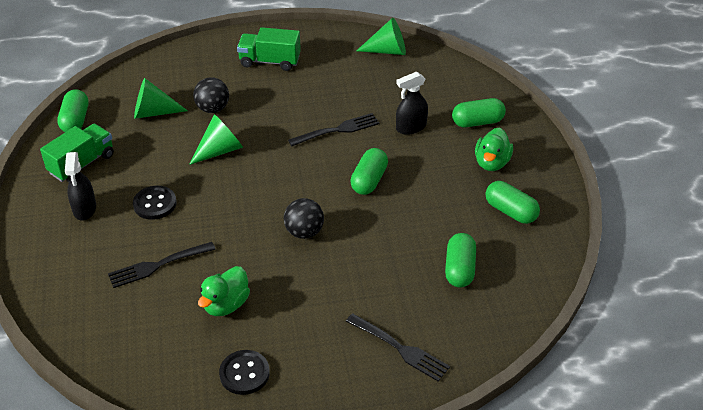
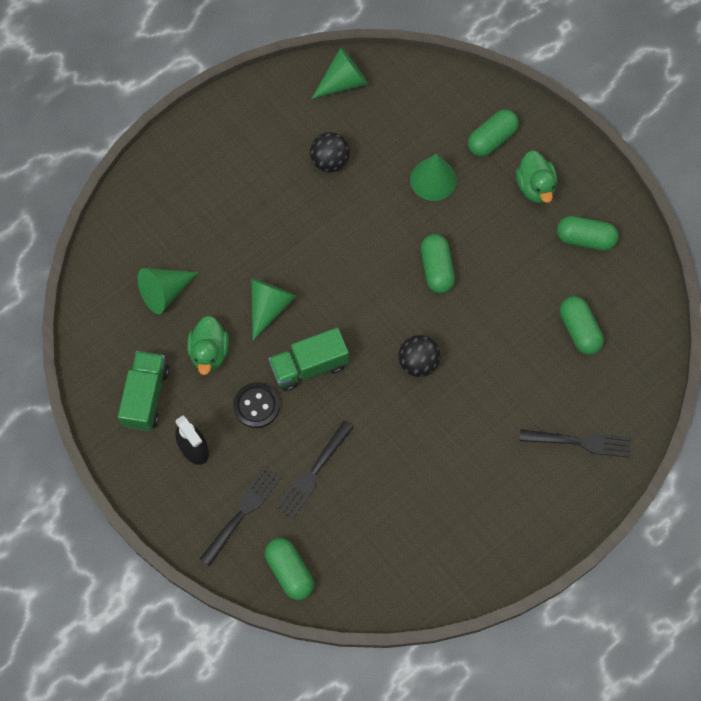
camera: 30 degrees left, 25 degrees up
(75, 120) = (92, 346): green capsule -> green capsule (289, 571)
(213, 109) = (222, 256): black ball -> black ball (330, 161)
(226, 305) = (405, 480): green duck -> green duck (209, 352)
(244, 373) = (470, 539): black button -> none
(270, 61) = (232, 159): green truck -> green truck (309, 366)
(337, 130) = (365, 220): black fork -> black fork (242, 513)
(411, 127) = (433, 179): black spray bottle -> green cone

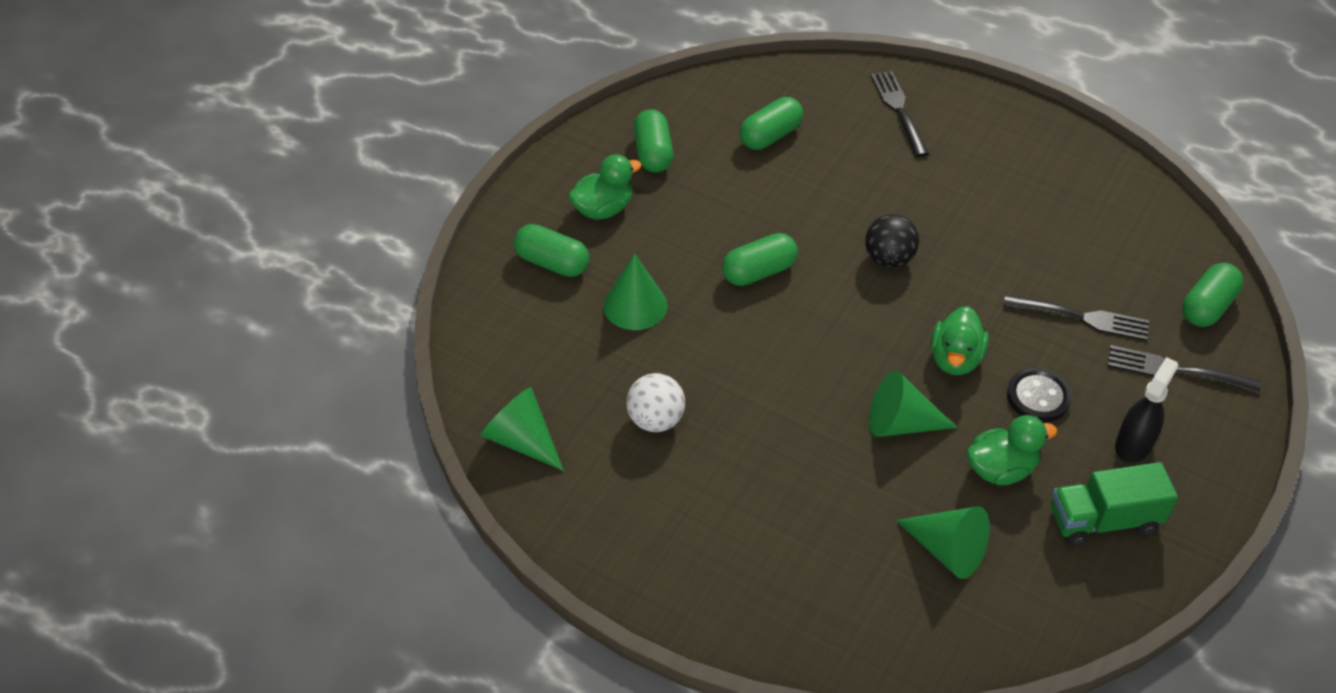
camera: 110 degrees left, 20 degrees down
(309, 366) = (955, 359): green truck -> green duck
(330, 161) = (655, 420): black ball -> white ball

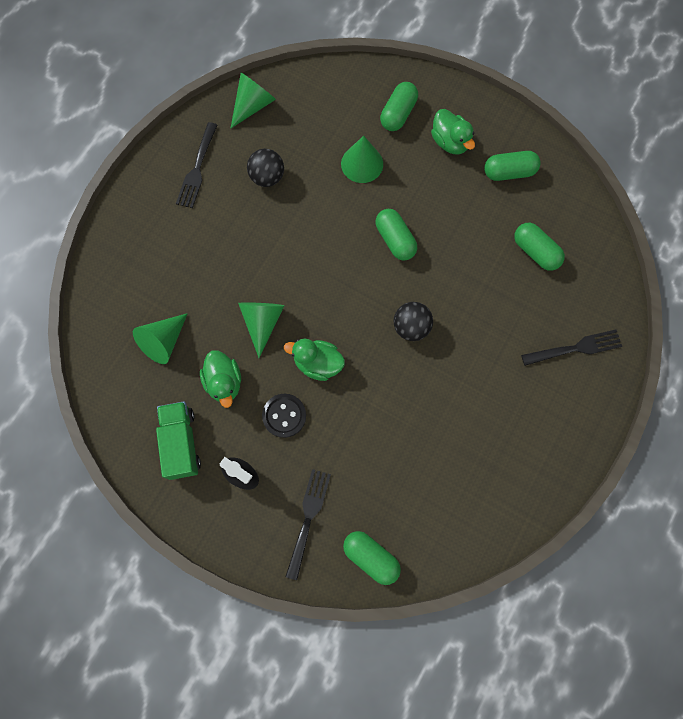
camera: 90 degrees right, 25 degrees up
(655, 420) = (267, 177): white ball -> black ball
(1082, 318) = (357, 458): black fork -> black fork (197, 168)

